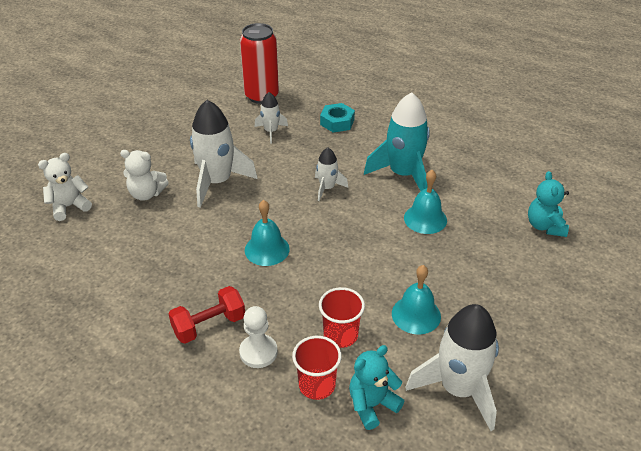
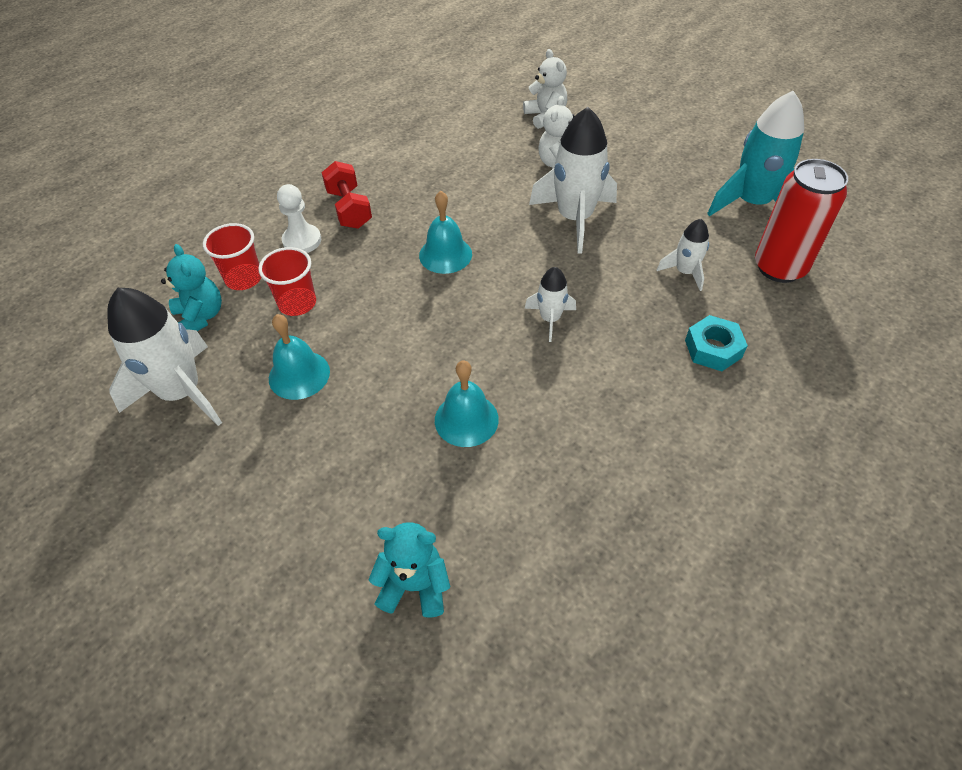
camera: 100 degrees right, 10 degrees up
(403, 174) = (572, 412): turquoise rocket -> turquoise rocket (751, 203)

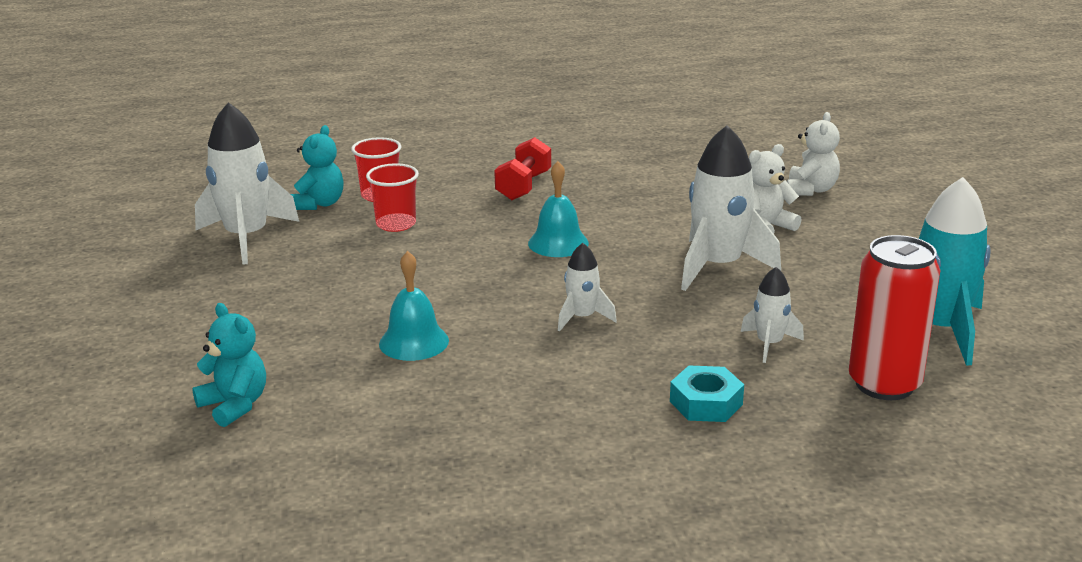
camera: 40 degrees right, 25 degrees down
(299, 374) = (335, 263): turquoise bell -> none
(302, 241) = (456, 191): white pawn -> none

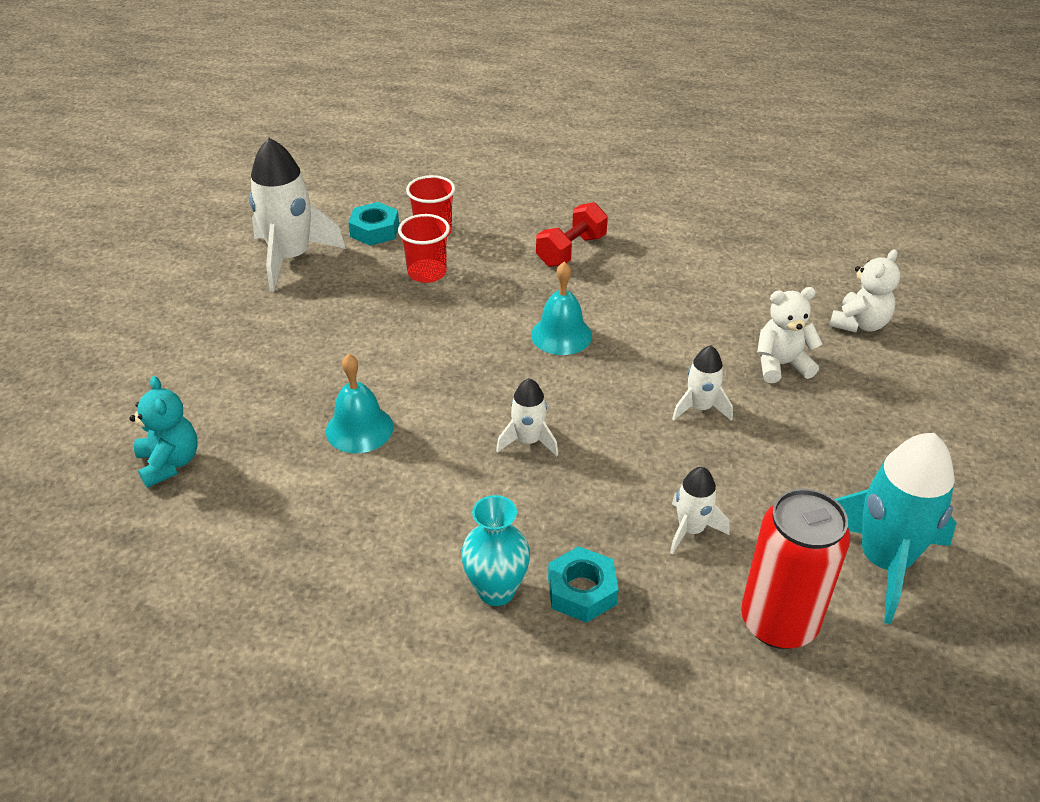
camera: 20 degrees right, 15 degrees up
(319, 204) = (374, 230): turquoise teddy bear -> turquoise nut
(630, 420) = (496, 590): none -> turquoise vase
(718, 266) = (700, 408): white rocket -> white rocket, size x0.52

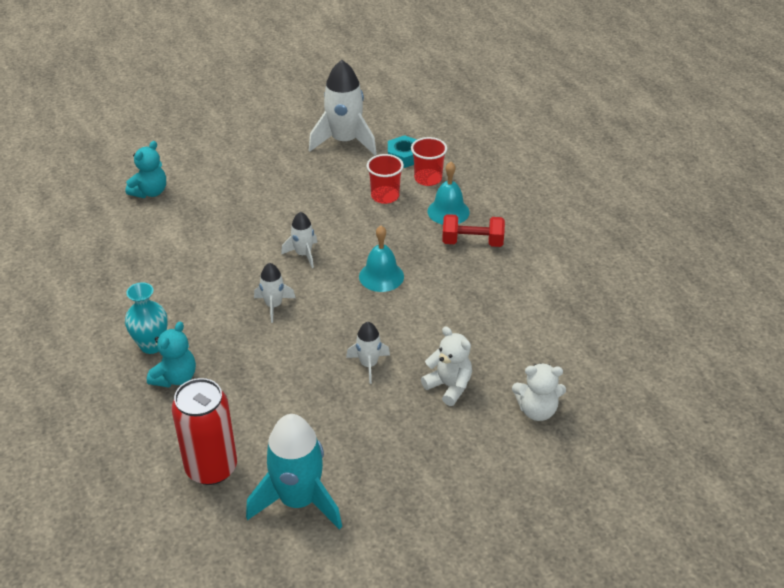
camera: 55 degrees right, 0 degrees up
(359, 429) = (228, 239): turquoise bell -> turquoise bell (448, 211)
(582, 591) = (175, 377): turquoise nut -> turquoise teddy bear
(691, 530) = (256, 402): white rocket -> white rocket (303, 254)

